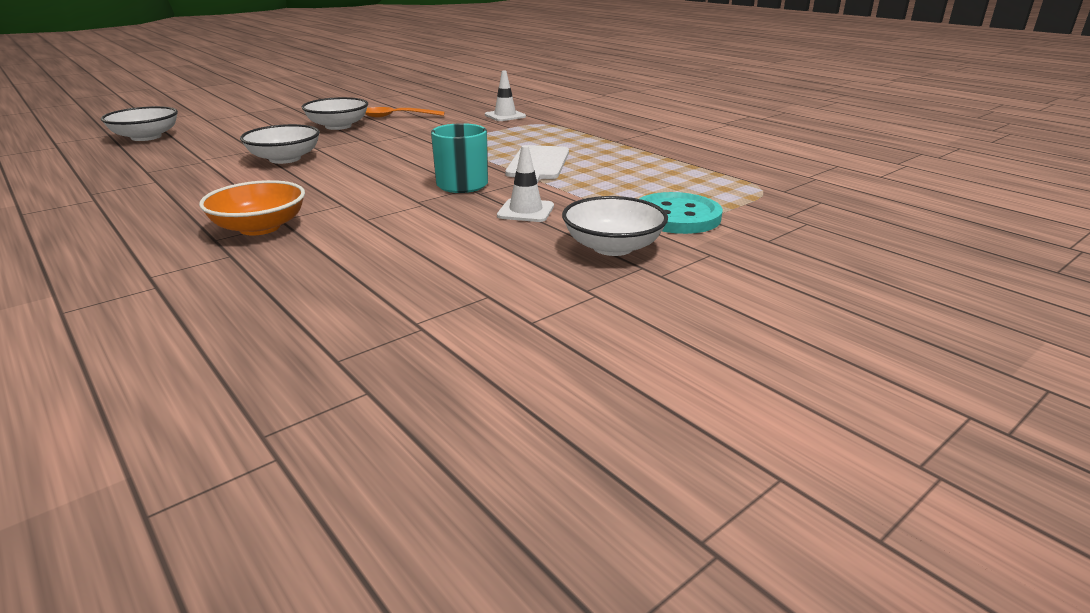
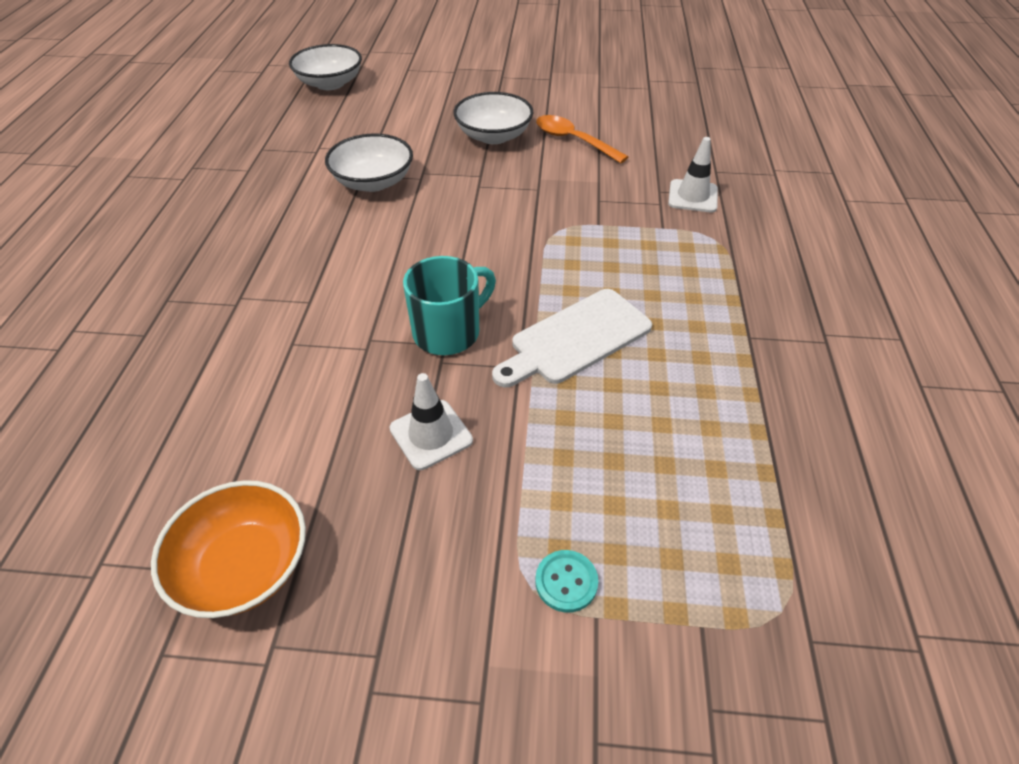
camera: 45 degrees right, 20 degrees up
(260, 227) = (211, 302): orange bowl -> orange bowl (244, 566)
(613, 247) = (407, 585): white bowl -> none
(677, 216) = (566, 582): turquoise button -> turquoise button, size x0.47

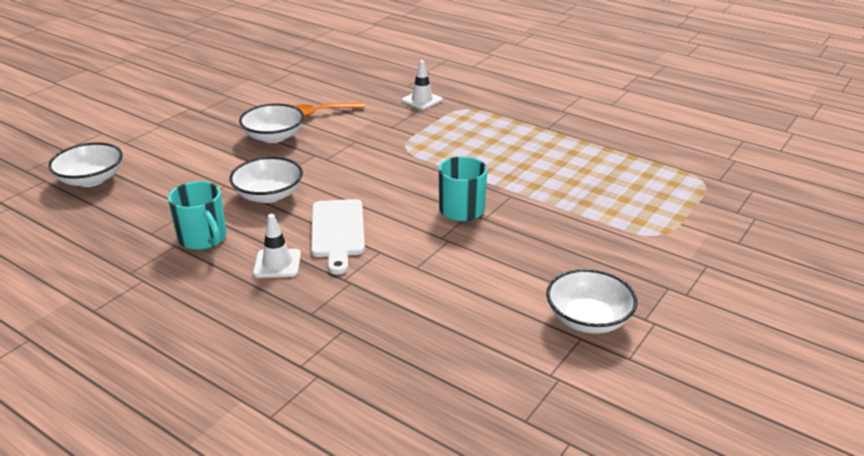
camera: 60 degrees left, 15 degrees down
(244, 566) = (588, 319): orange bowl -> white bowl
(268, 179) = (203, 238): none -> turquoise mug
(431, 434) = (539, 236): white traffic cone -> white traffic cone (277, 264)
(566, 582) = (658, 225): turquoise button -> none
(576, 339) = (505, 172): white cutting board -> white cutting board (338, 231)

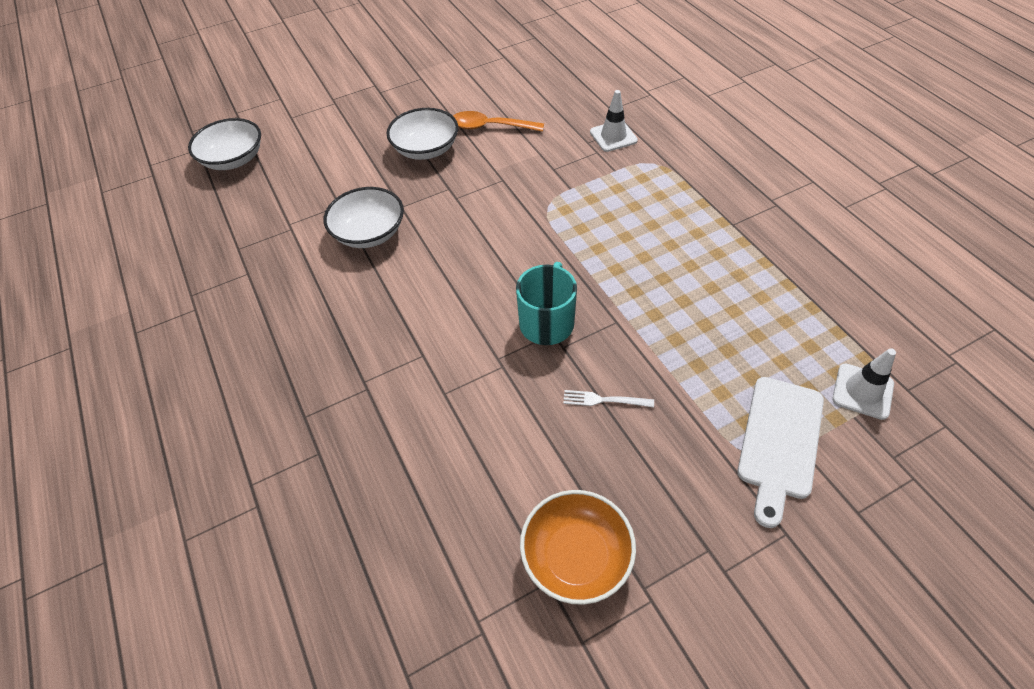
camera: 30 degrees right, 20 degrees up
(203, 238) = (276, 273): turquoise mug -> none
(277, 264) = (317, 334): white traffic cone -> white traffic cone (862, 391)
(338, 231) = (401, 309): white cutting board -> white cutting board (780, 442)
(537, 237) = (604, 400): none -> white fork
(588, 319) = (576, 556): white bowl -> orange bowl

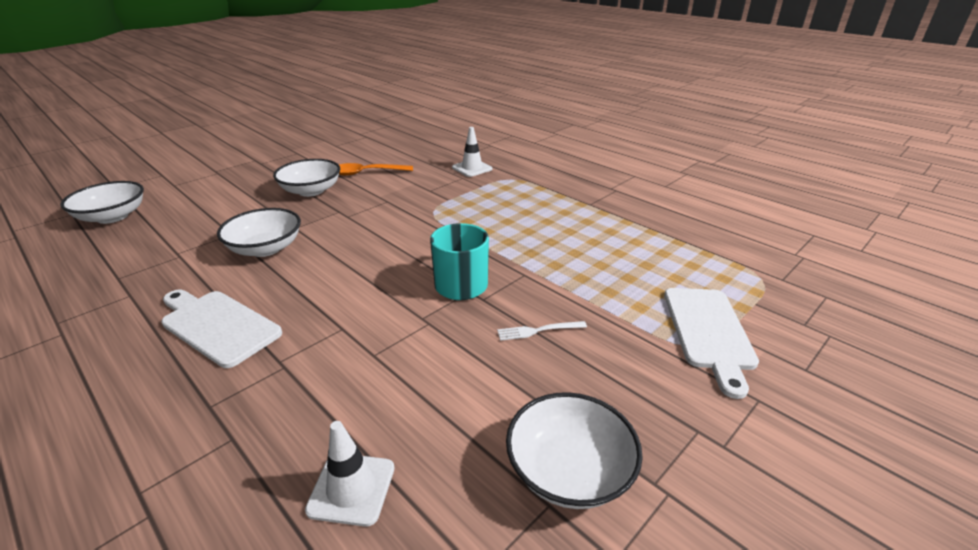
camera: 20 degrees left, 20 degrees down
(317, 328) = (217, 325): none -> white cutting board
(576, 556) = (569, 470): orange bowl -> white bowl
(862, 391) = (750, 286): white traffic cone -> white traffic cone (351, 488)

